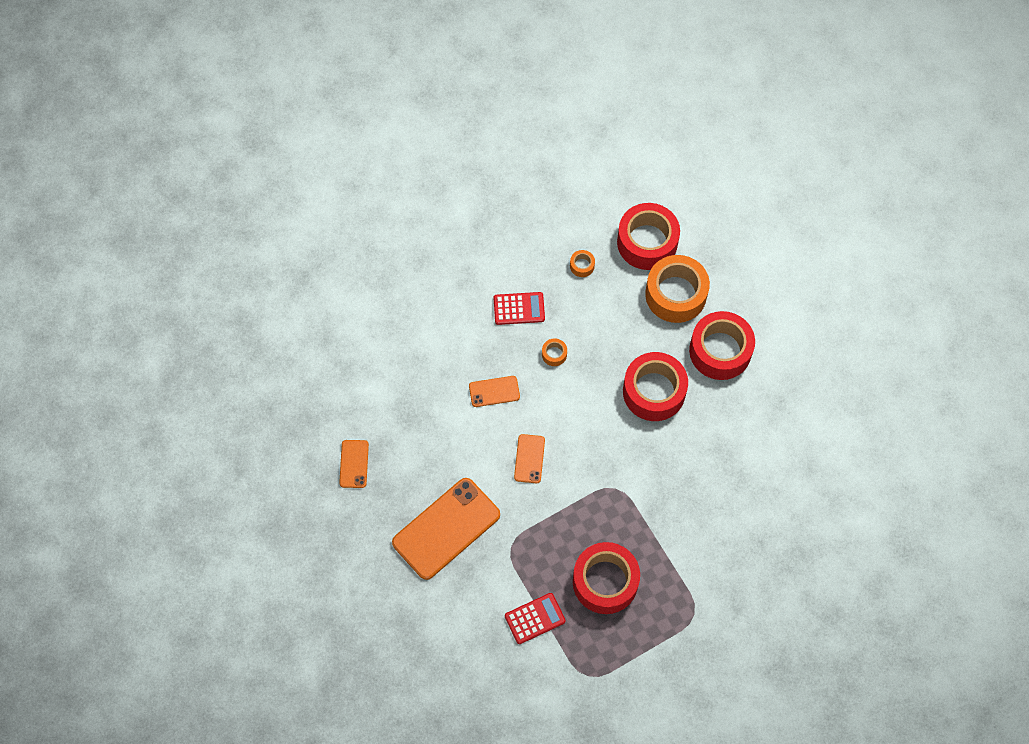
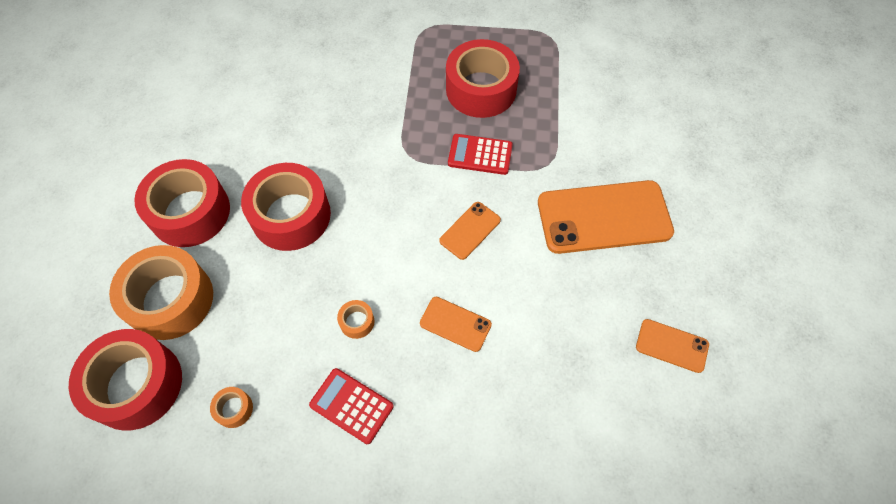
camera: 145 degrees left, 5 degrees down
(354, 464) = (672, 345): orange phone -> orange phone turned 75 degrees clockwise
(535, 618) = (567, 97): red calculator -> red calculator (480, 155)

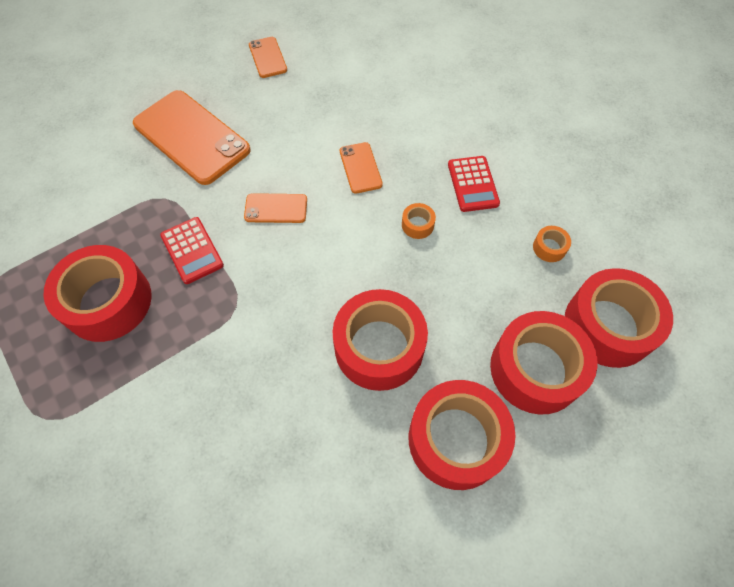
camera: 130 degrees left, 0 degrees up
(170, 299) = (535, 369): orange tape -> red tape

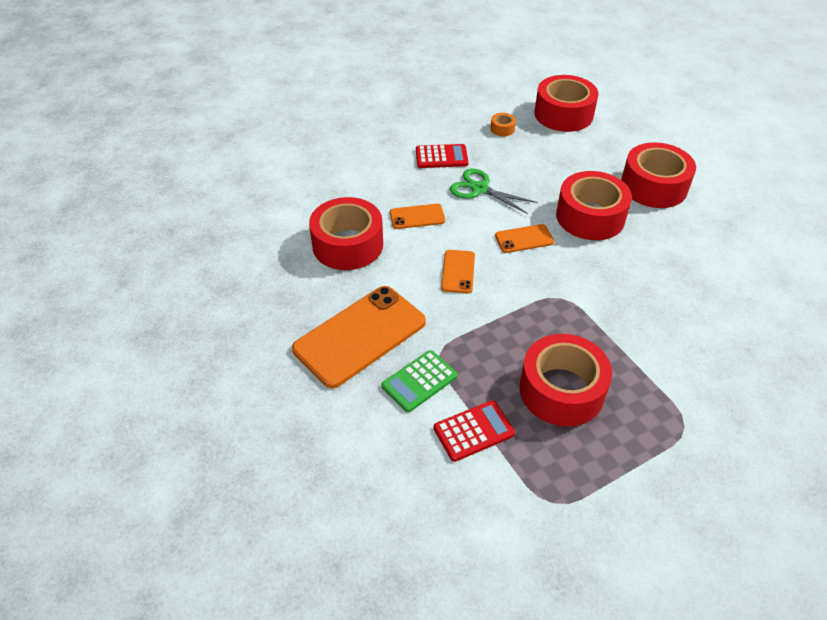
camera: 85 degrees left, 15 degrees down
(134, 184) = (419, 381): none -> green calculator
(192, 250) = (503, 329): red calculator -> red calculator (473, 431)
(267, 57) = (256, 276): orange phone -> orange phone (524, 239)
(417, 225) = (480, 189): orange tape -> green scissors
(535, 369) = (598, 147): red tape -> red tape (348, 245)

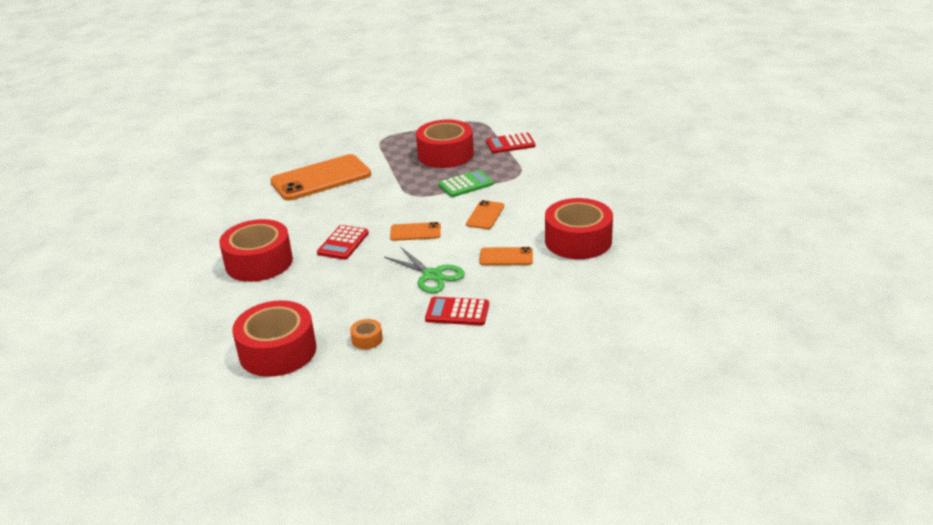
camera: 165 degrees left, 15 degrees down
(360, 335) = (575, 186): orange phone -> orange phone (321, 178)
(419, 381) = (538, 164): green calculator -> green calculator (466, 184)
(590, 217) = (343, 243): red tape -> red calculator

